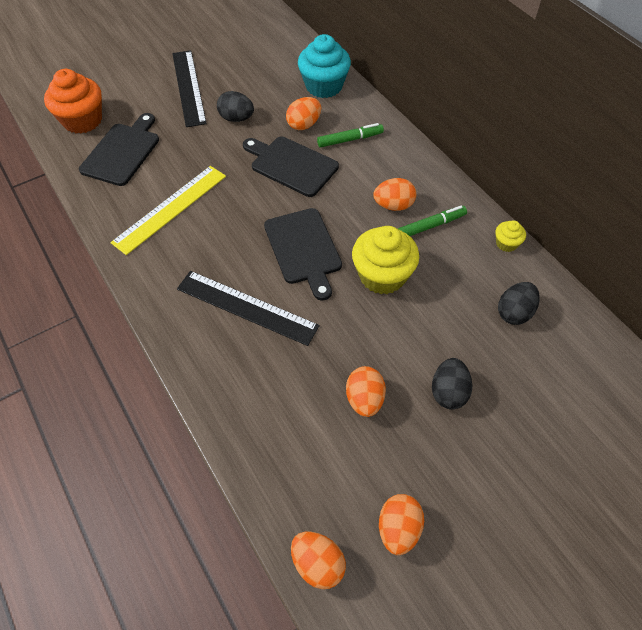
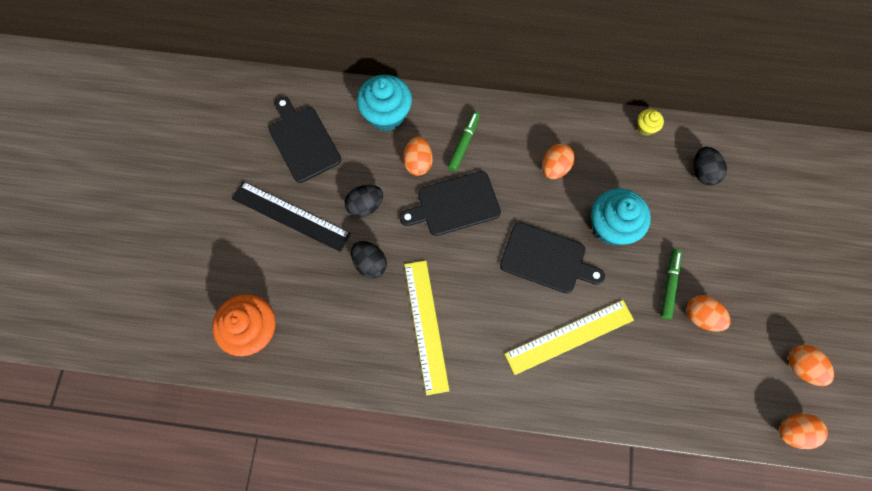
camera: 50 degrees left, 15 degrees up
(122, 152) = (326, 321): black cutting board -> black cutting board (303, 141)
(246, 307) = (569, 337): black ruler -> yellow ruler
(382, 275) = (611, 226): yellow cupcake -> turquoise cupcake
(431, 226) = (593, 159): green marker -> green marker (669, 285)
(448, 392) = (731, 262): black egg -> black egg (370, 263)

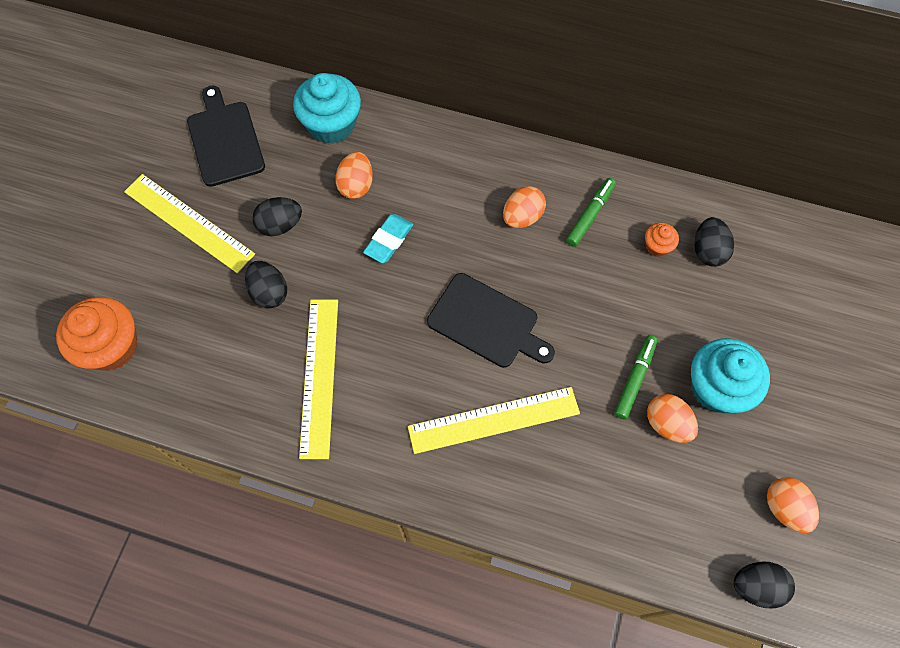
camera: 10 degrees right, 5 degrees down
(290, 216) = (188, 223): black ruler -> yellow ruler
(454, 204) = (389, 240): black cutting board -> turquoise eraser
(463, 143) = (417, 172): green marker -> green marker (590, 215)
(611, 226) = (577, 297): turquoise cupcake -> turquoise cupcake (717, 387)
(645, 127) = (647, 187): yellow cupcake -> none
(663, 175) = (657, 246): none -> orange cupcake
(792, 431) = (756, 586): orange egg -> black egg

